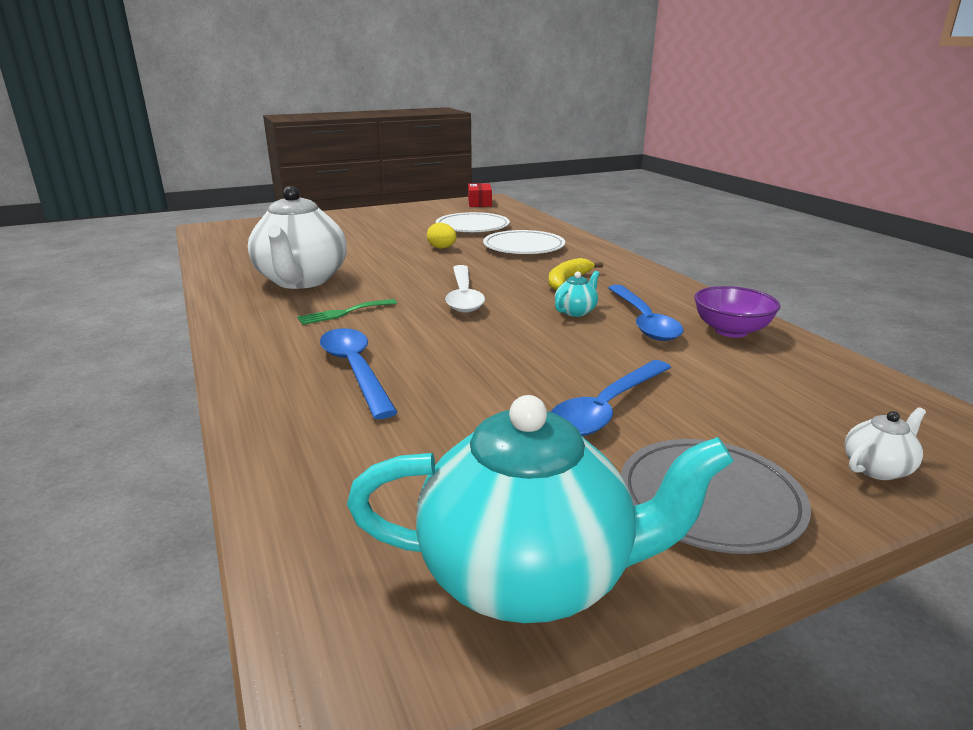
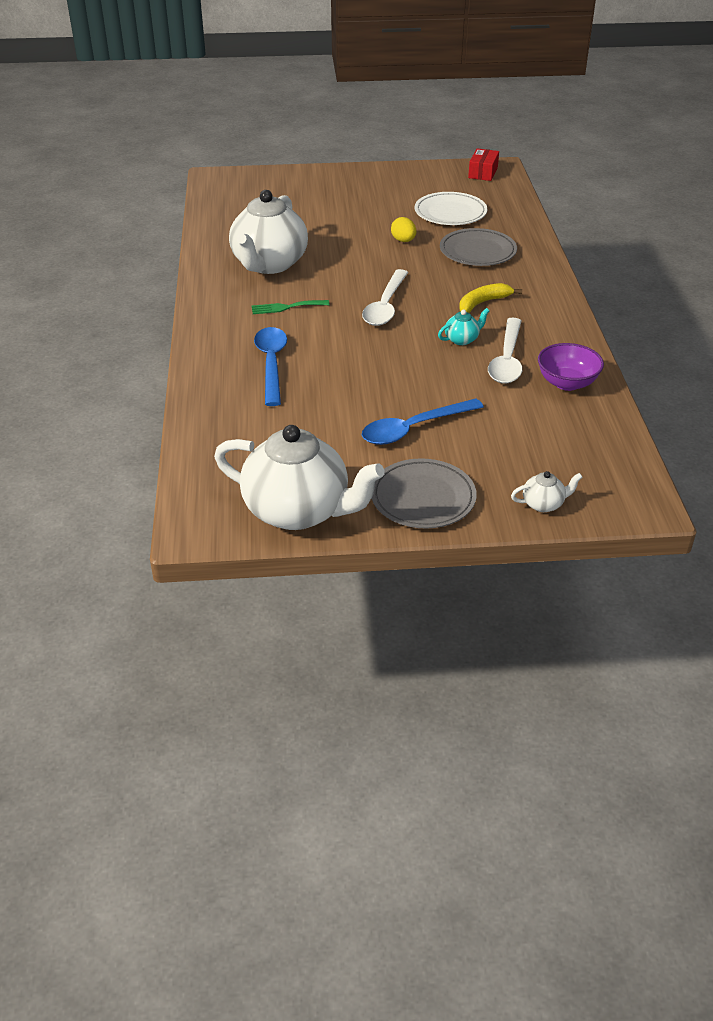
camera: 20 degrees right, 15 degrees up
(523, 247) = (477, 251): white plate -> grey plate
(529, 576) = (298, 511): turquoise teapot -> white teapot
(643, 321) = (507, 360): blue spoon -> white spoon

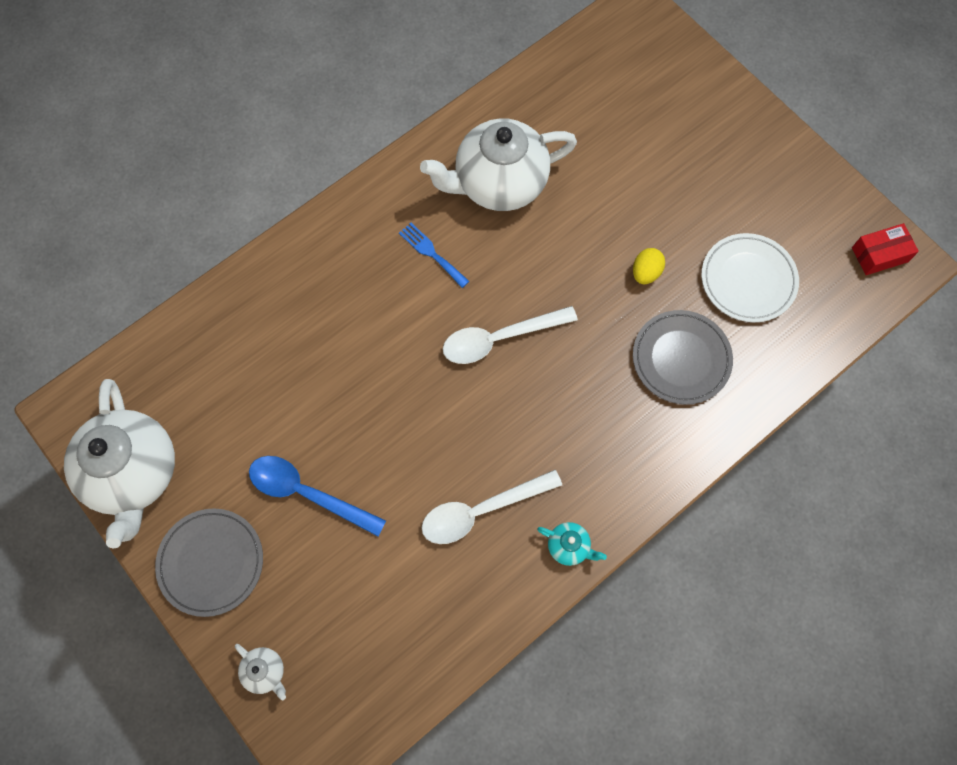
camera: 55 degrees right, 30 degrees up
(271, 364) = (327, 307): blue spoon -> none
(286, 307) = (431, 253): green fork -> blue fork
(462, 339) = (489, 447): turquoise teapot -> turquoise teapot (569, 546)
(483, 303) = (575, 426): yellow banana -> none
(567, 383) = (479, 590): purple bowl -> none

